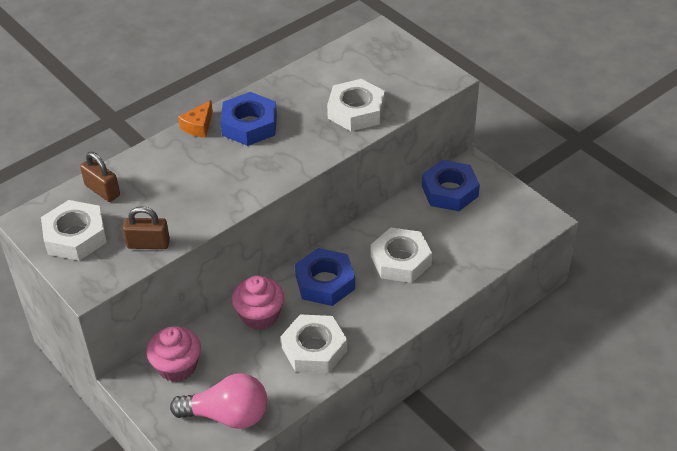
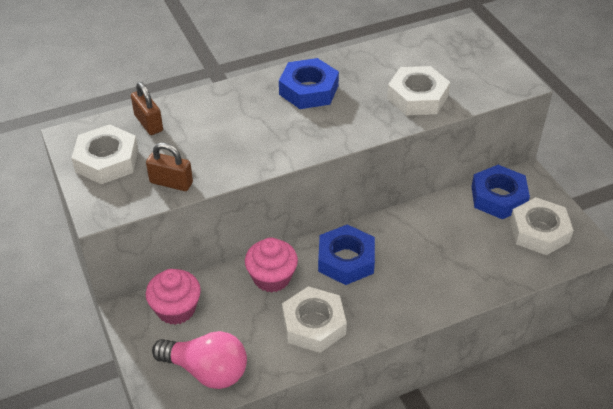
camera: 15 degrees right, 0 degrees up
(198, 126) = (260, 82): orange cheese -> none
(400, 260) = (428, 255): white nut -> white nut (539, 231)

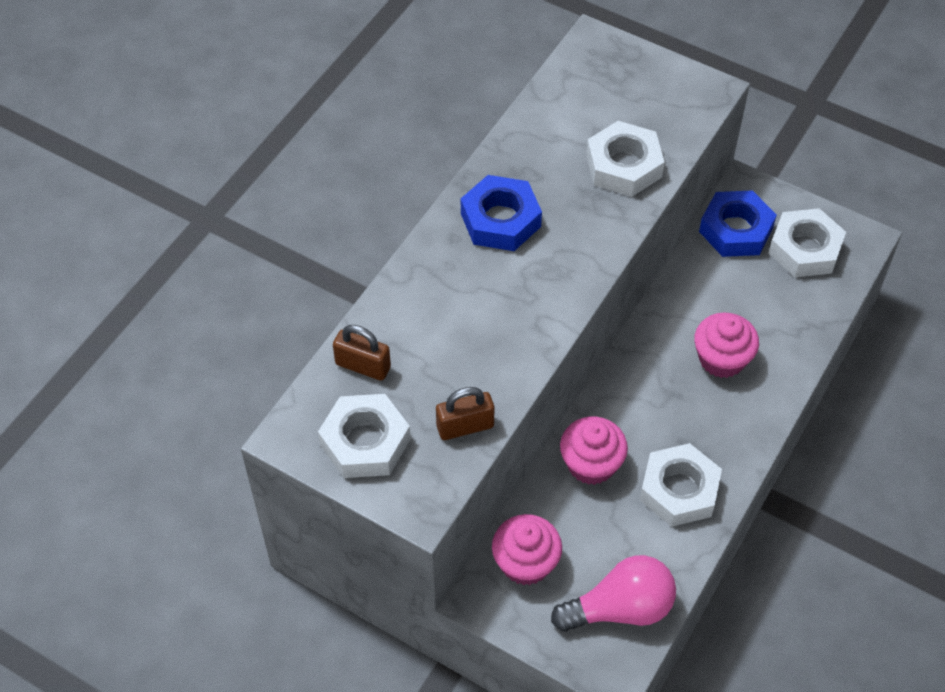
camera: 35 degrees left, 10 degrees up
(346, 260) = (647, 397): blue nut -> none
(417, 265) = (722, 359): none -> pink cupcake

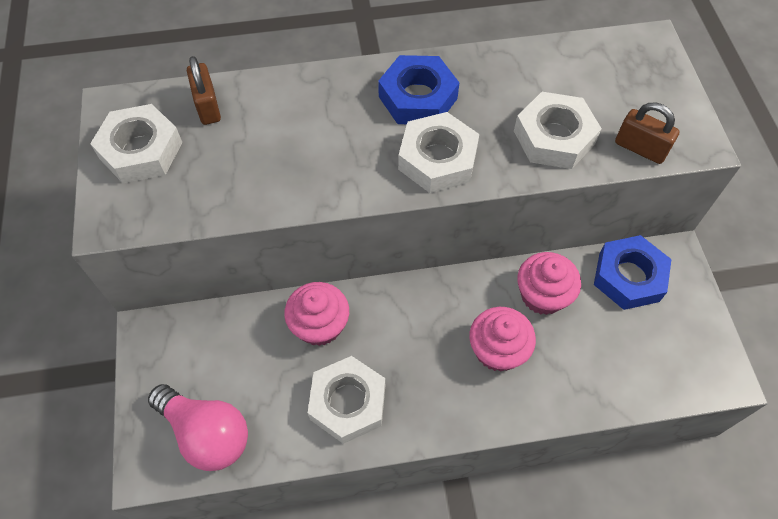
camera: 50 degrees right, 5 degrees up
(465, 426) = (204, 200): brown padlock -> brown padlock (640, 148)
(525, 563) = (199, 341): pink cupcake -> pink cupcake (542, 295)
(805, 249) = (665, 339): white nut -> white nut (437, 159)

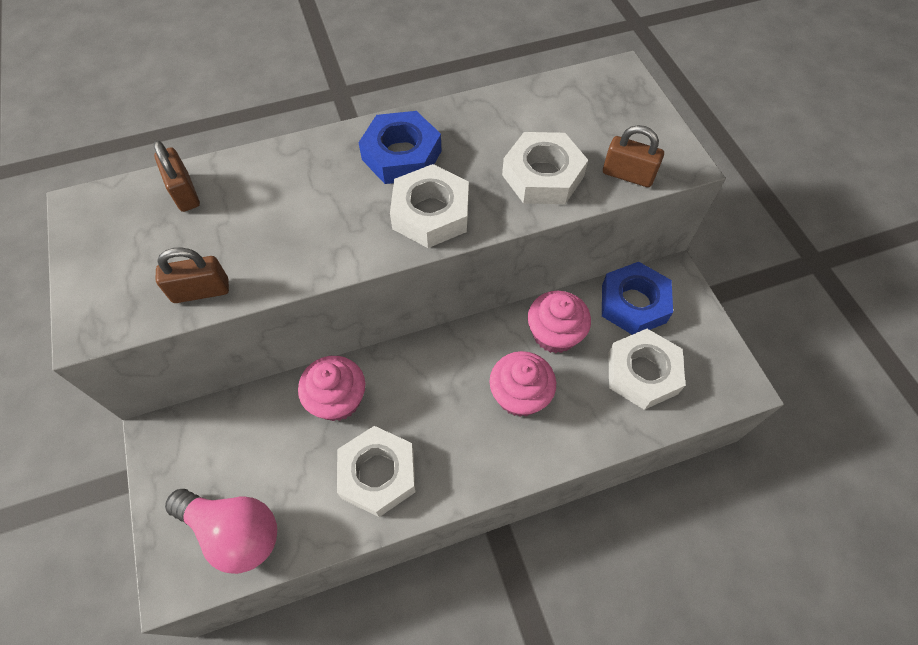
camera: 10 degrees left, 0 degrees up
(141, 150) = (117, 247): white nut -> white nut (642, 373)
(212, 203) = (201, 291): none -> brown padlock

